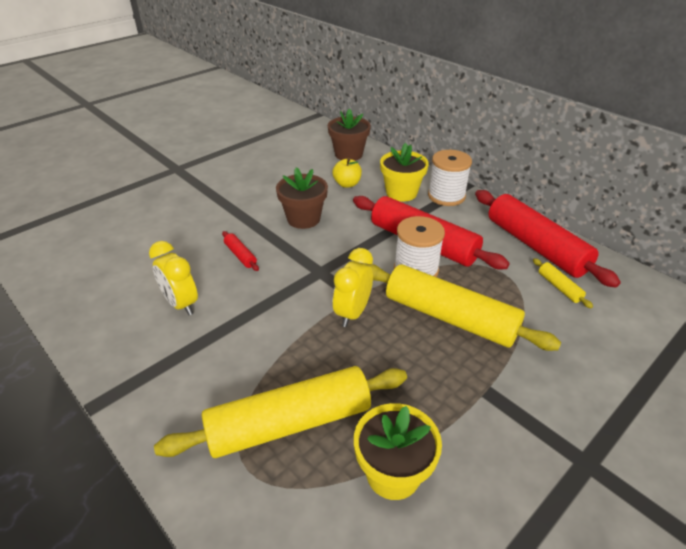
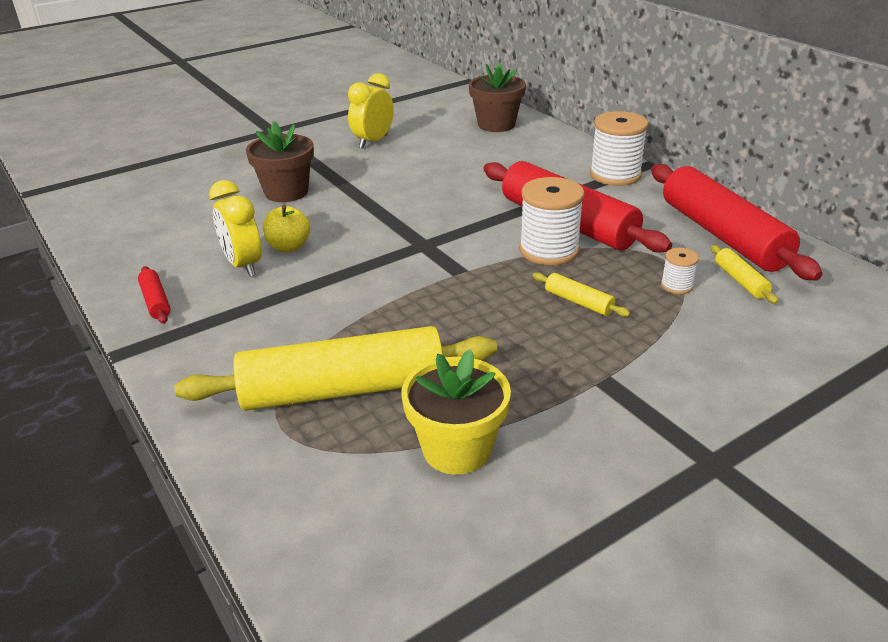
camera: 10 degrees right, 5 degrees down
(240, 255) = (328, 222): red rolling pin -> red rolling pin (156, 301)
(303, 219) = (417, 189): brown flower pot -> brown flower pot (286, 192)
(347, 184) = (485, 156): yellow apple -> yellow apple (288, 247)
(352, 313) = (453, 289): yellow clock -> yellow clock (373, 142)
(401, 193) = (555, 168): yellow flower pot -> none
(449, 317) = (578, 302): yellow rolling pin -> yellow rolling pin, size x0.41
(516, 295) = (676, 286): none -> white spool

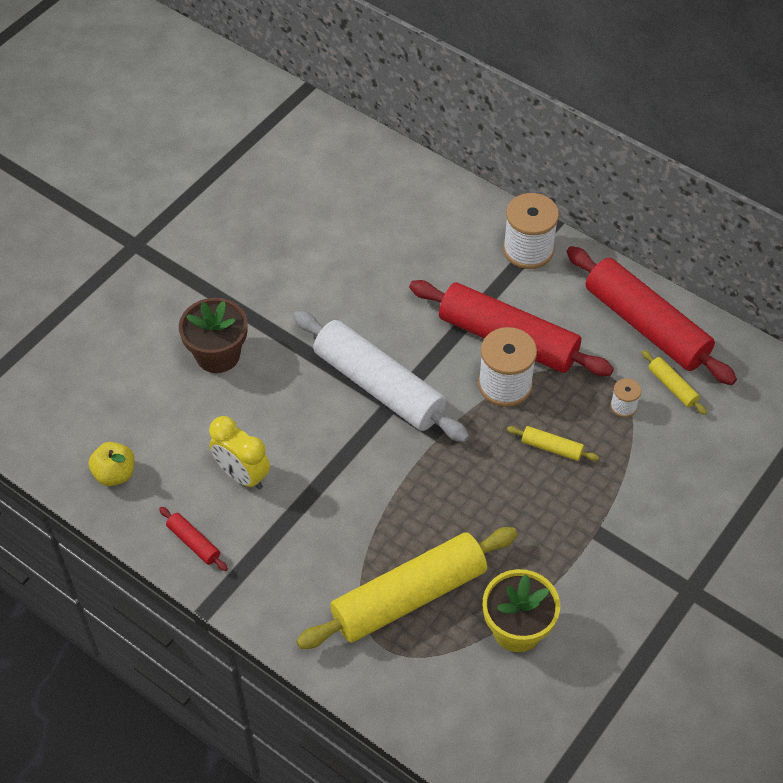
camera: 20 degrees left, 20 degrees up
(288, 247) = (269, 438): yellow apple -> yellow apple (115, 474)
(373, 142) = (260, 242): yellow clock -> none
(419, 232) = (378, 386): none -> white rolling pin
(496, 124) = (377, 179): brown flower pot -> none

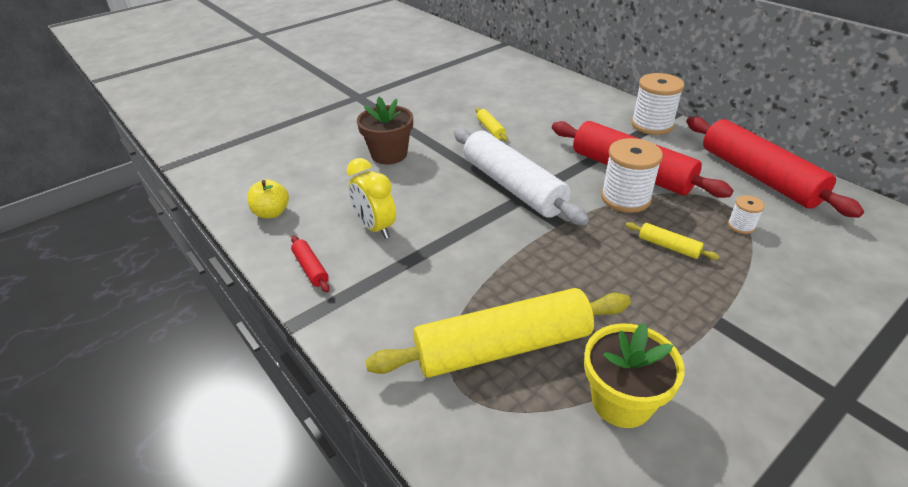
camera: 15 degrees right, 15 degrees down
(672, 386) = (790, 218): yellow rolling pin -> yellow rolling pin (491, 129)

